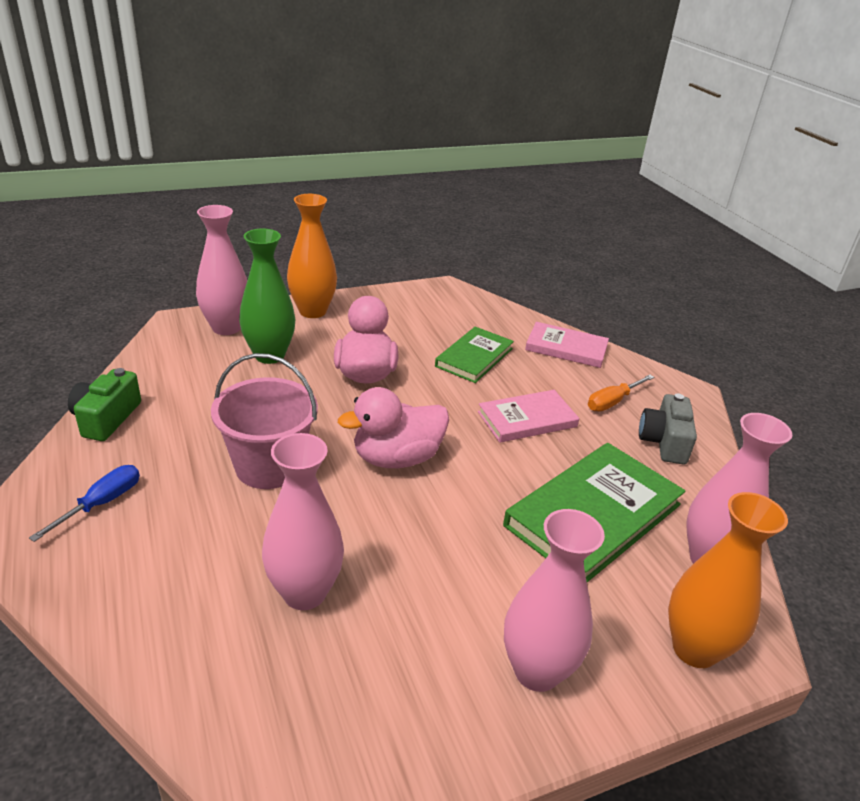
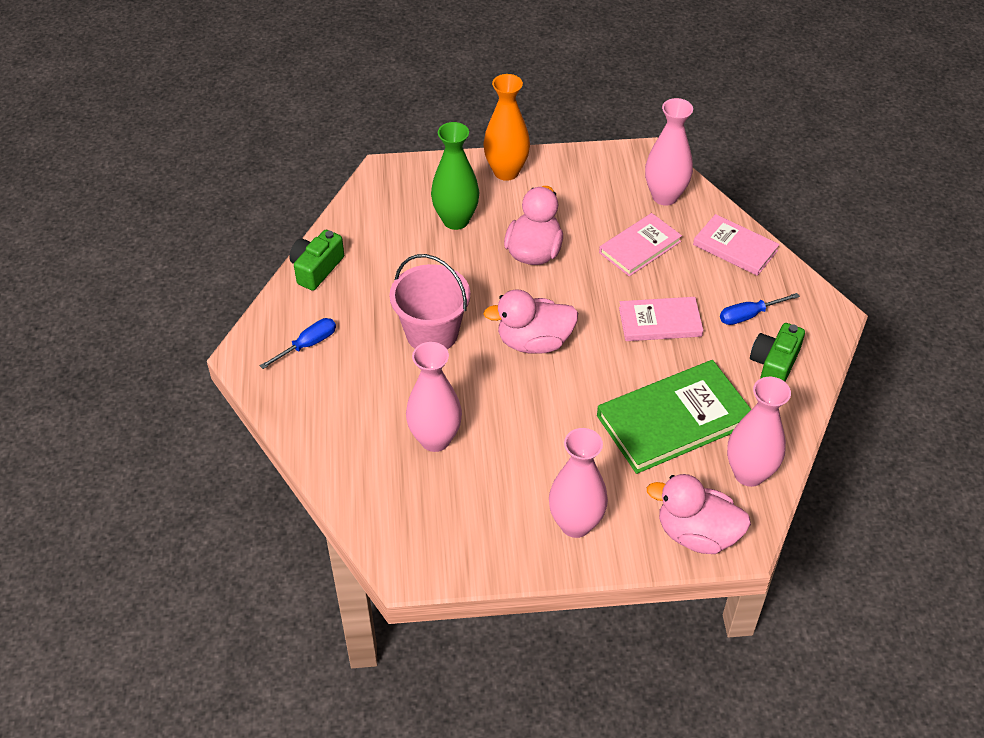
camera: 20 degrees right, 15 degrees up
(226, 327) = (425, 183): pink vase -> pink vase (665, 196)
(474, 357) = (639, 247): green book -> pink book
(612, 402) = (748, 315): orange screwdriver -> blue screwdriver
(664, 442) = (774, 364): grey camera -> green camera
(694, 649) = (696, 534): orange vase -> pink duck

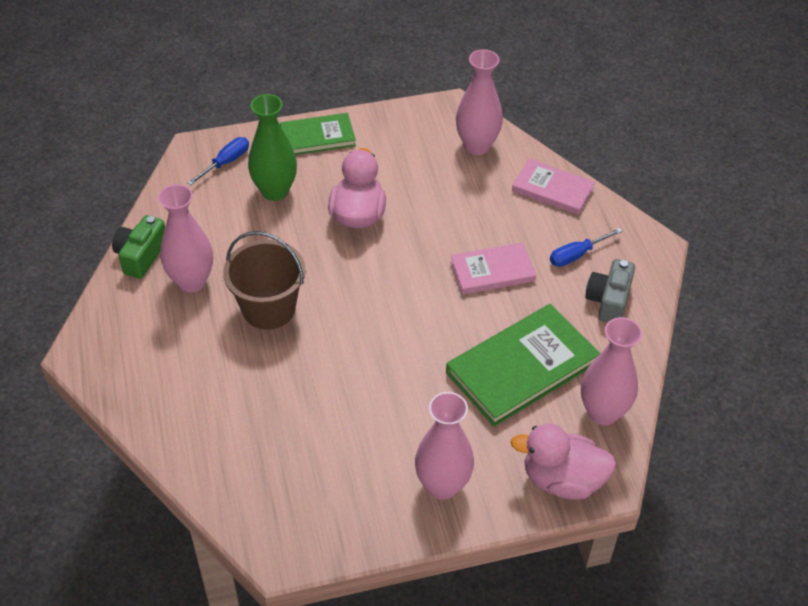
camera: 10 degrees left, 0 degrees up
(308, 345) = (144, 335): blue screwdriver -> blue screwdriver (226, 162)
(432, 333) = (268, 308): pink bucket -> brown bucket
(435, 439) = (288, 417): pink vase -> pink vase (191, 281)
(506, 171) = (317, 137): orange vase -> green book
(534, 342) = (372, 306): pink duck -> none
(639, 247) = (460, 199): pink book -> none
(774, 364) = (608, 300): green camera -> grey camera

